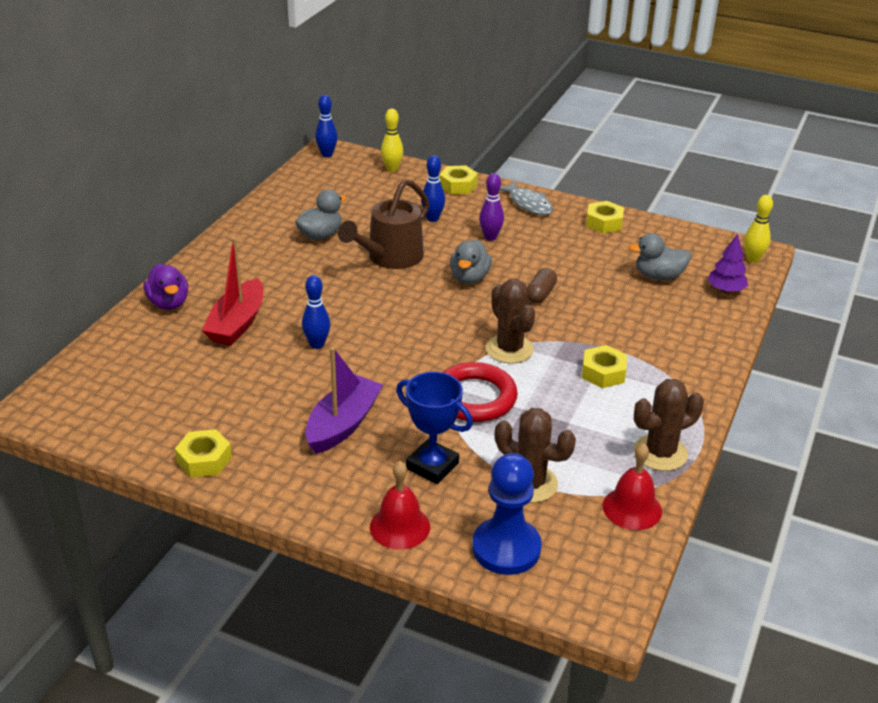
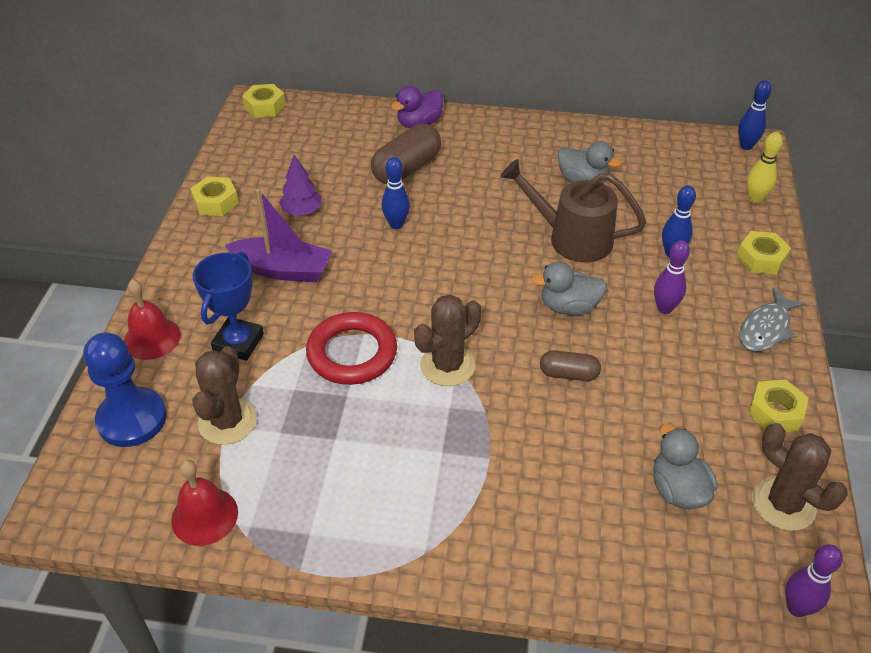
camera: 75 degrees right, 10 degrees up
(237, 323) = (407, 169): red boat -> brown capsule
(603, 373) = (436, 457): yellow nut -> yellow nut (265, 106)
(660, 453) = (303, 533): brown cactus -> brown cactus (783, 504)
(725, 290) = (688, 576): purple tree -> purple tree (302, 211)
(752, 259) = (797, 608): yellow bowling pin -> purple bowling pin

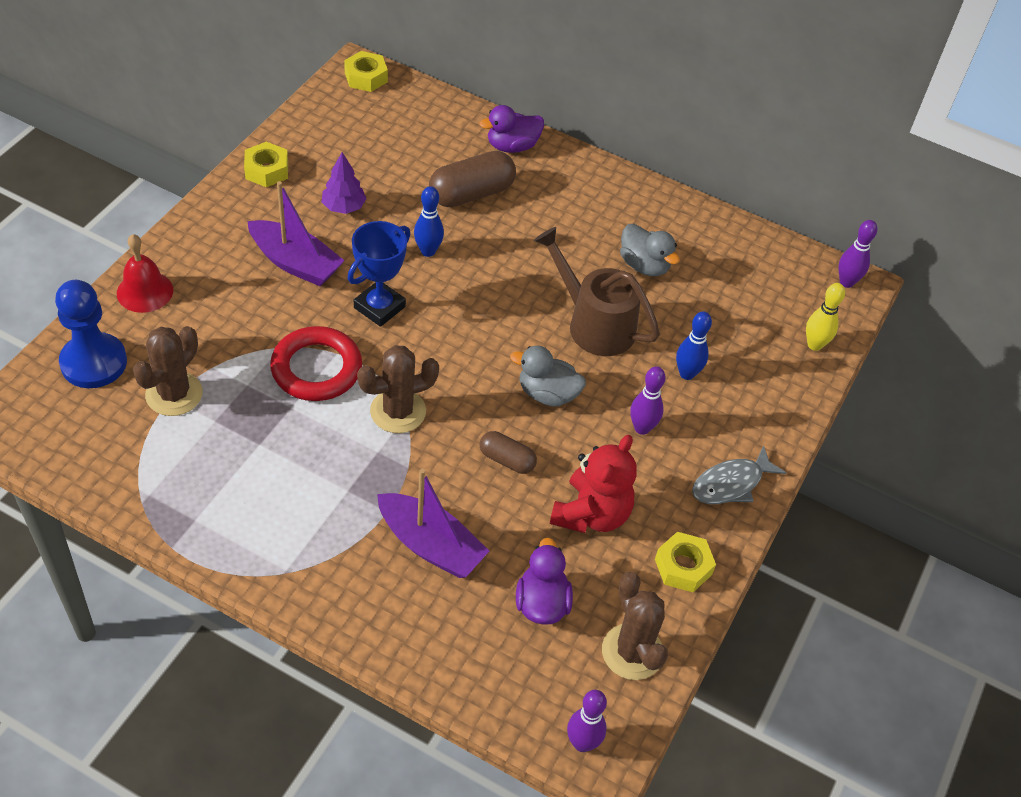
camera: 15 degrees right, 5 degrees up
(204, 516) = (115, 472): red bell -> none
(238, 343) = (219, 322): blue trophy -> blue trophy (379, 307)
(547, 474) = (430, 545): none -> purple boat
(670, 395) = (591, 514): none -> red teddy bear
(678, 490) = (542, 603): grey duck -> purple duck
(746, 146) = (846, 282): blue bowling pin -> purple bowling pin
(761, 258) = (776, 411): yellow nut -> none

